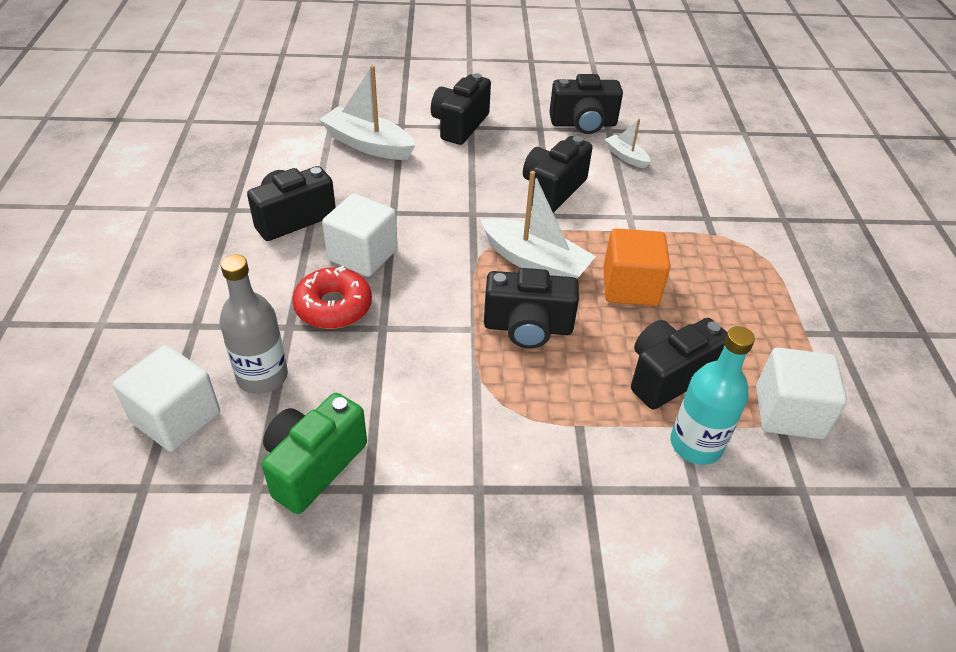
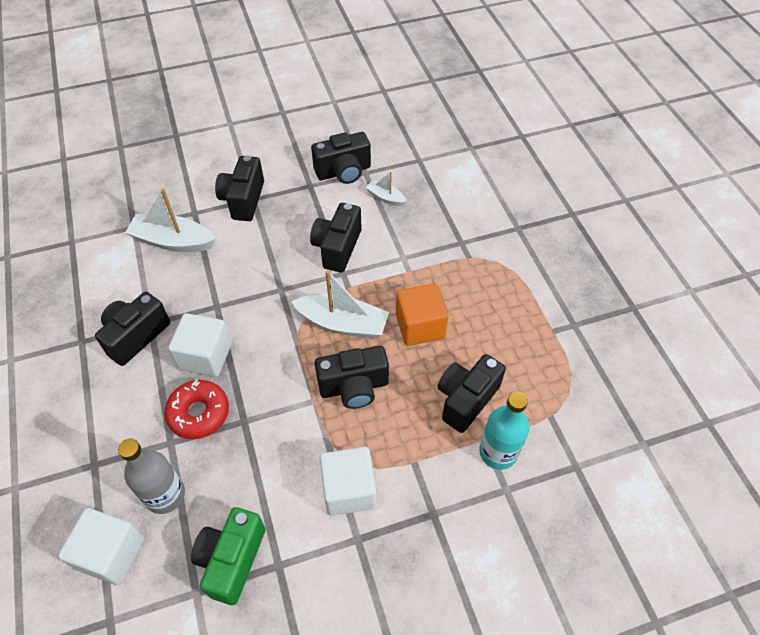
camera: 15 degrees left, 10 degrees up
(788, 412) = (554, 405): white cube -> white cube (349, 490)

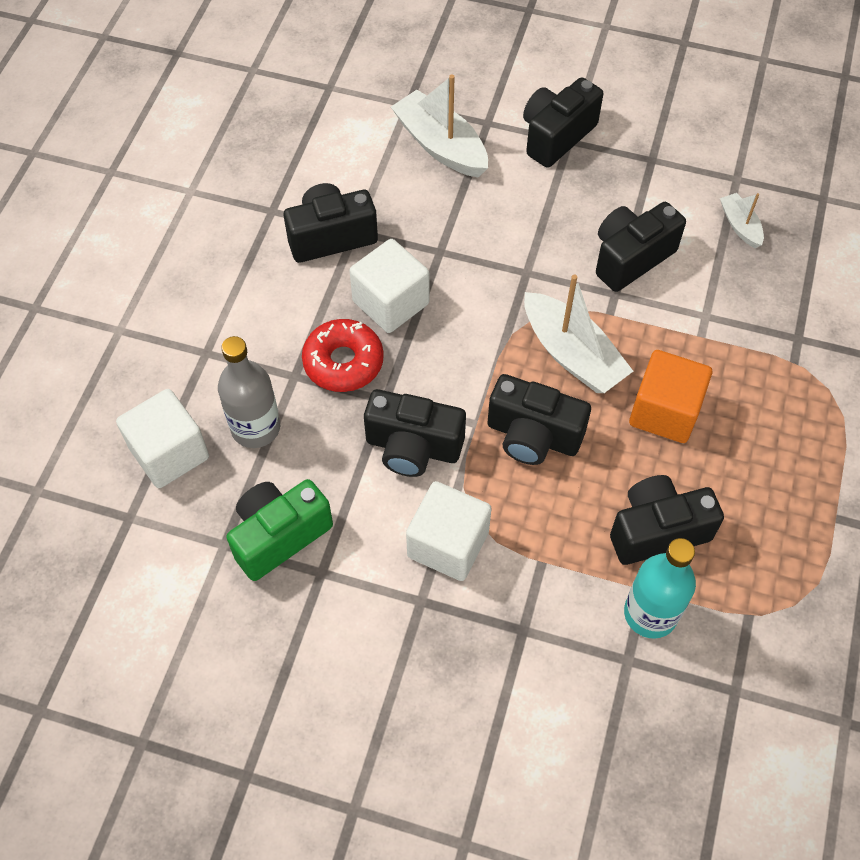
camera: 35 degrees right, 5 degrees up
(343, 171) = (709, 163): black camera -> black camera (413, 447)

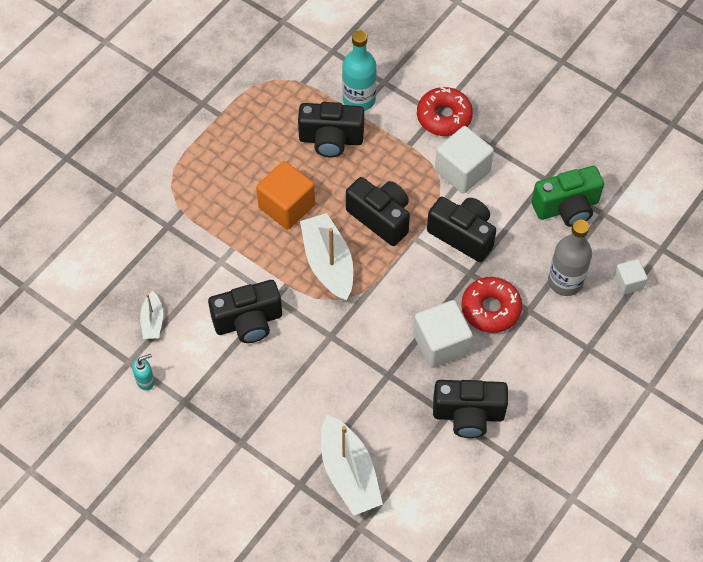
camera: 160 degrees left, 0 degrees up
(169, 453) = (628, 282): white cube -> white cube, size x0.56
(509, 627) = (444, 117): none -> red donut
(556, 136) = (249, 450): black camera -> none
(706, 166) = (146, 381): none -> turquoise soap dispenser

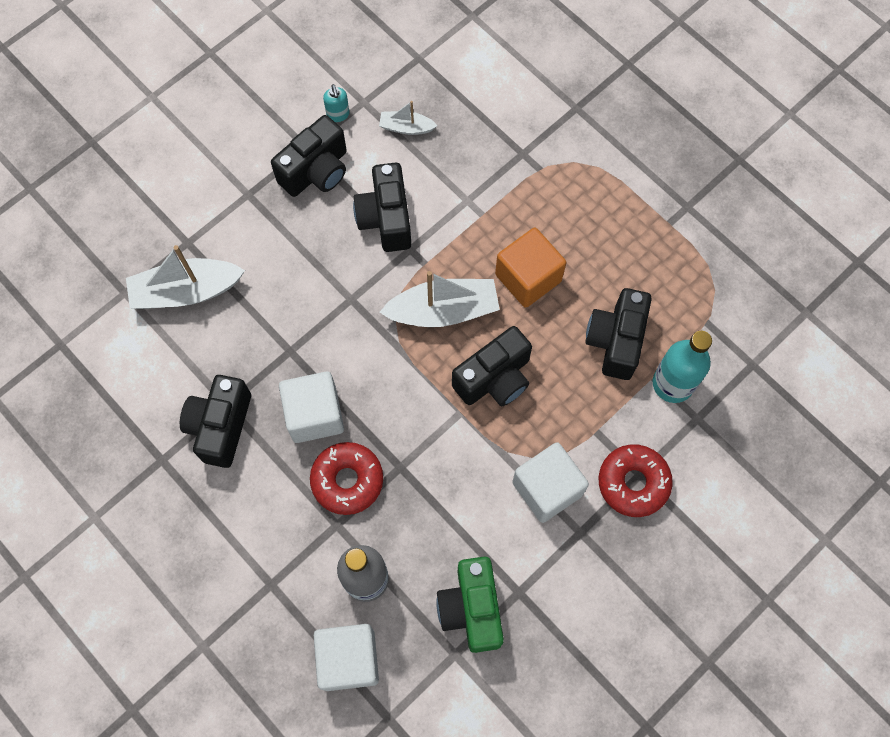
camera: 100 degrees right, 10 degrees up
(462, 235) = (454, 469): black camera -> black camera (316, 171)
(628, 282) = (349, 659): white cube -> white cube, size x1.80

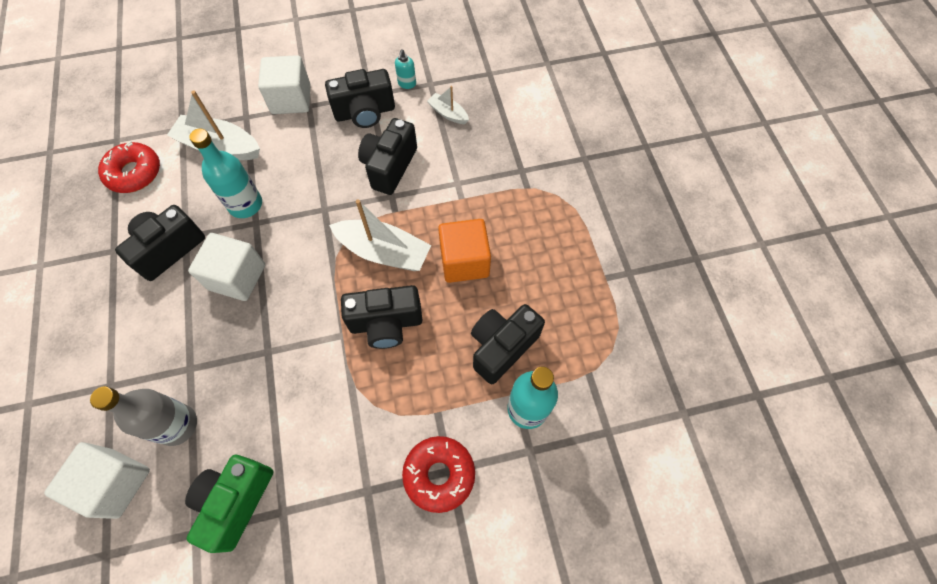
camera: 30 degrees right, 5 degrees down
(264, 338) = (245, 204): none -> turquoise bottle
(347, 480) = (222, 339): red donut -> red donut (134, 173)
(547, 488) = (366, 436): white cube -> white cube (291, 99)

